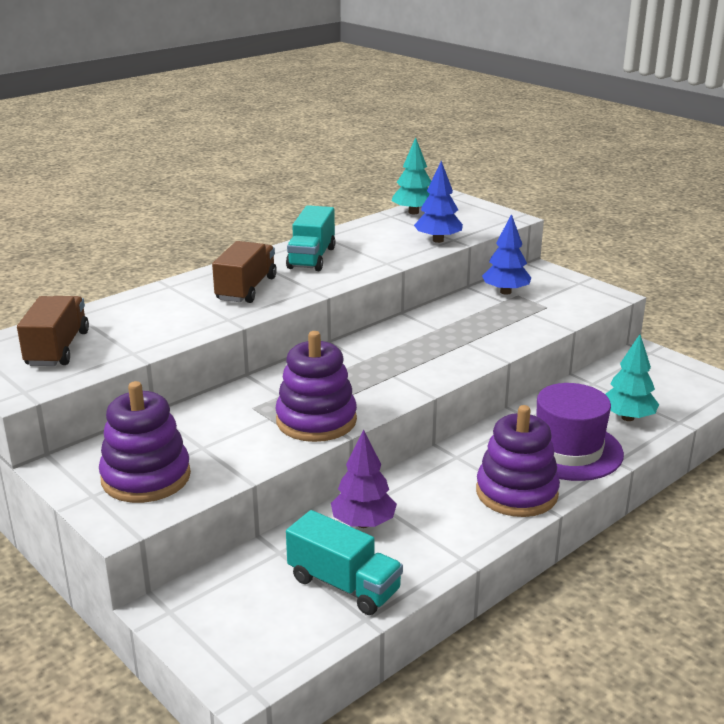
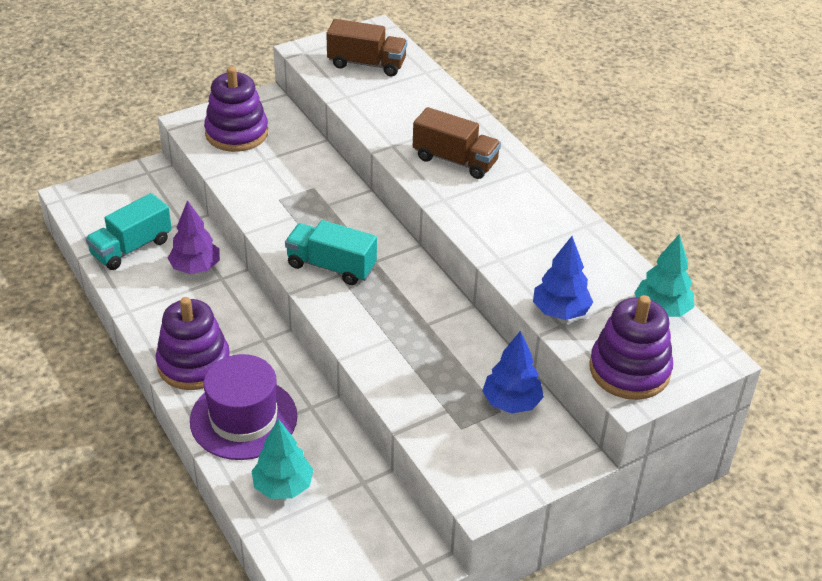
camera: 100 degrees right, 15 degrees up
(312, 258) = (524, 209): turquoise truck -> turquoise truck (331, 266)
(316, 420) = (279, 218): purple stacking toy -> purple stacking toy (629, 370)

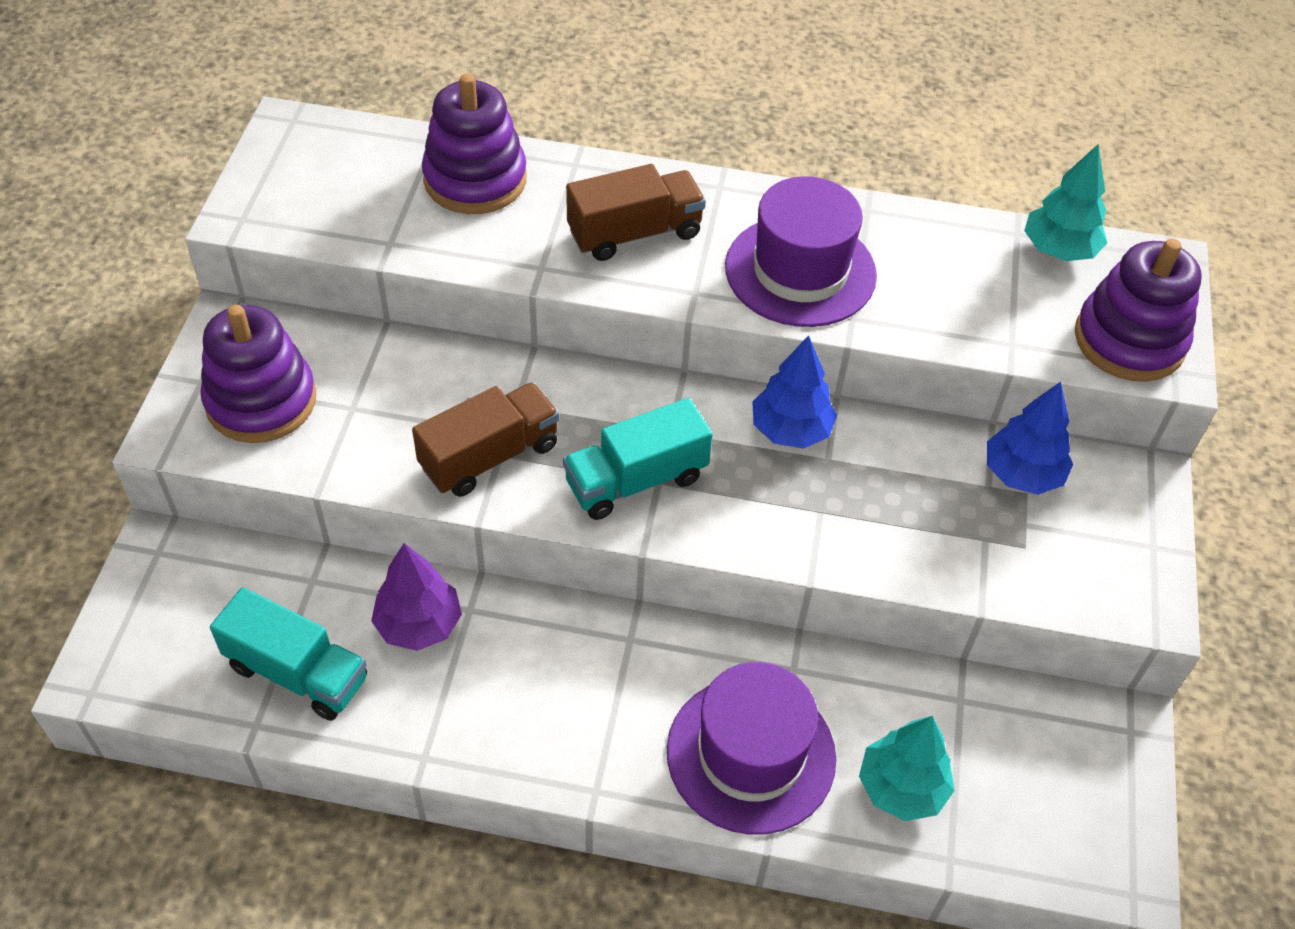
camera: 50 degrees left, 10 degrees up
(131, 248) = (297, 672): turquoise truck -> turquoise truck turned 60 degrees counterclockwise
(194, 364) = (601, 745): purple stacking toy -> purple stacking toy (475, 179)
(366, 64) = (347, 180): brown truck -> brown truck (489, 456)
(507, 225) = (800, 271): none -> purple hat
(560, 311) = (989, 329): blue tree -> blue tree (791, 430)

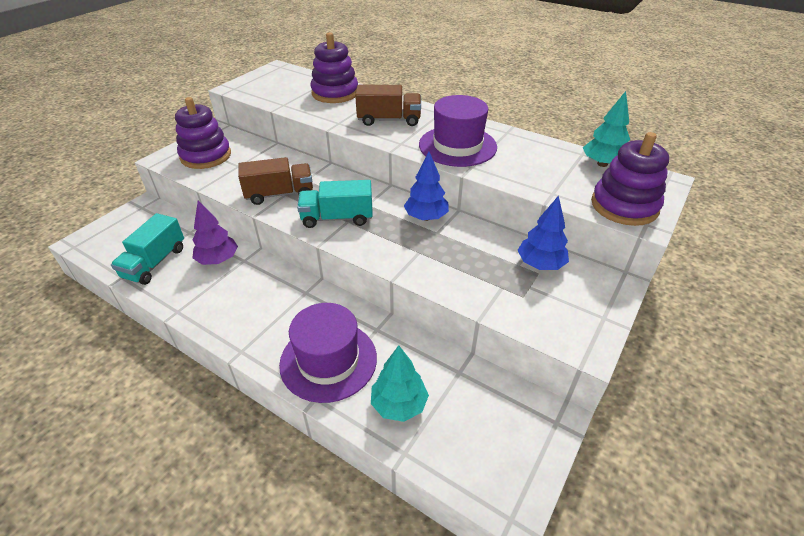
camera: 25 degrees right, 10 degrees down
(297, 672) = (155, 263): turquoise truck -> turquoise truck turned 60 degrees clockwise

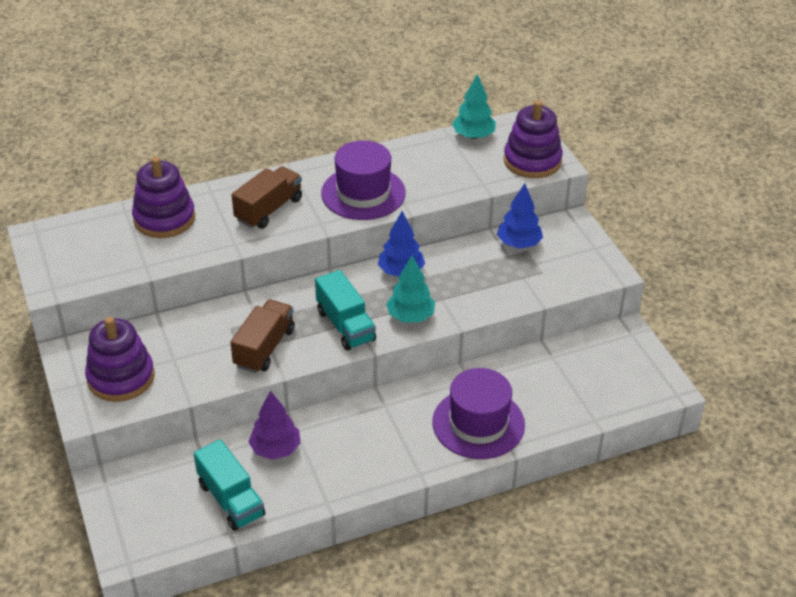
camera: 55 degrees left, 0 degrees up
(337, 218) = (345, 325): turquoise truck -> turquoise truck turned 60 degrees counterclockwise
(399, 404) = (553, 403): turquoise tree -> turquoise tree (410, 316)

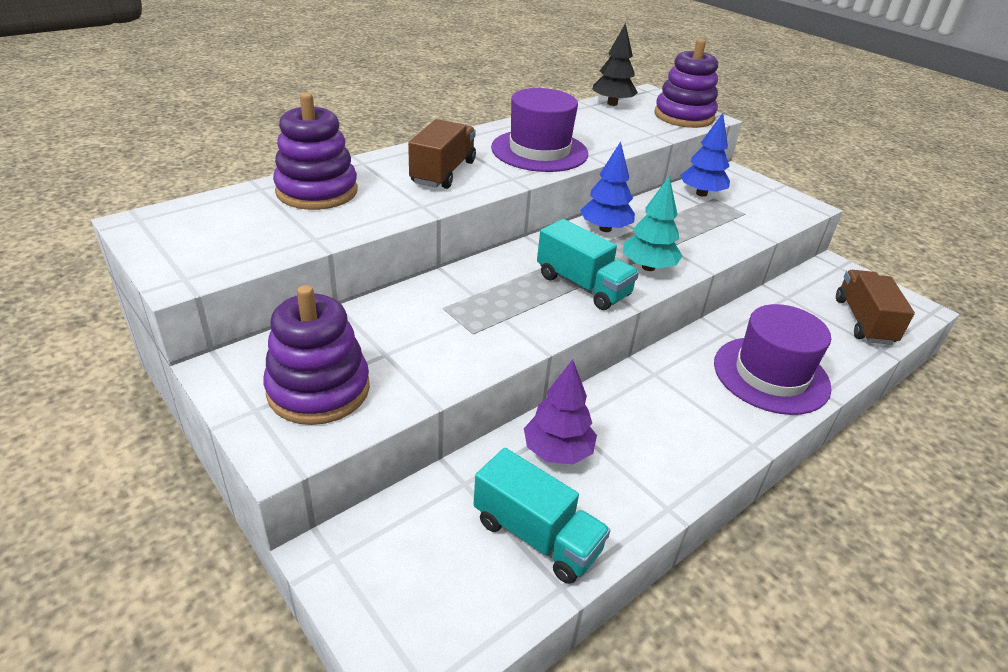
camera: 20 degrees left, 5 degrees down
(264, 348) = (500, 323): brown truck -> brown truck (863, 321)
(473, 136) = (612, 104): turquoise tree -> black tree

